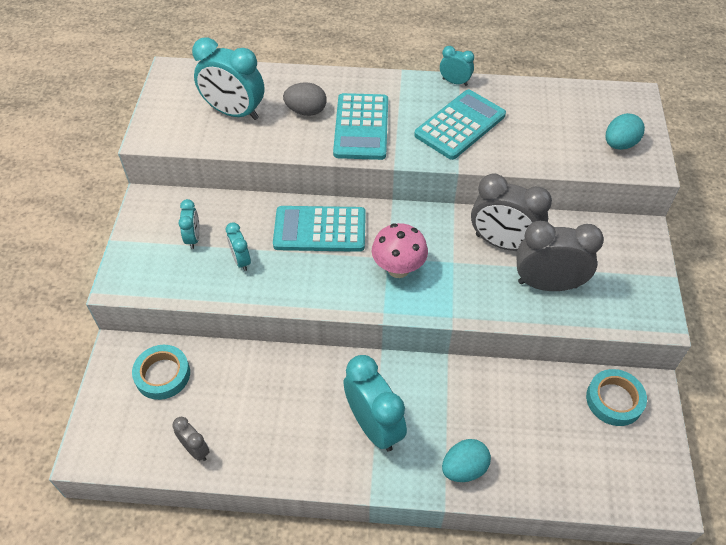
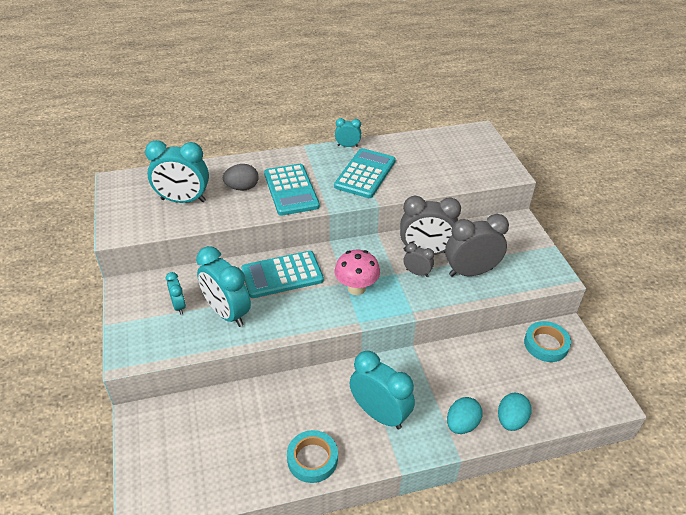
camera: 20 degrees left, 10 degrees down
(162, 375) = (186, 425): turquoise tape -> turquoise tape (312, 459)
(195, 450) = (240, 476): grey clock -> grey clock (417, 273)
(241, 261) = (227, 313): turquoise clock -> turquoise clock, size x1.97
(619, 144) = (483, 163): turquoise egg -> turquoise egg (511, 420)

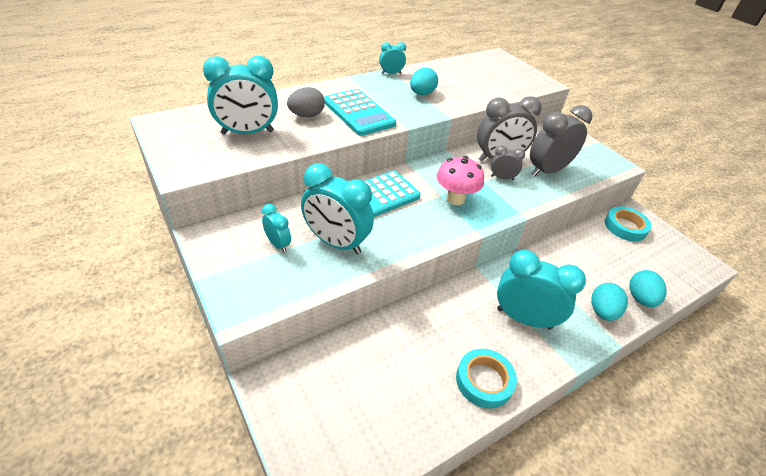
camera: 20 degrees left, 0 degrees up
(365, 174) = (422, 94): turquoise calculator -> turquoise egg

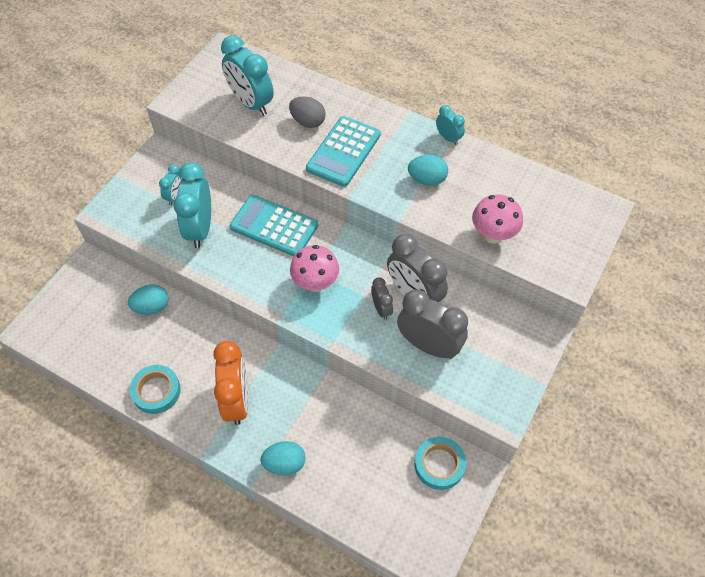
camera: 65 degrees right, 15 degrees up
(492, 91) = (493, 235): none -> pink mushroom
(524, 318) = (237, 400): turquoise clock -> orange clock
(640, 298) = (325, 496): turquoise egg -> turquoise egg (152, 307)

